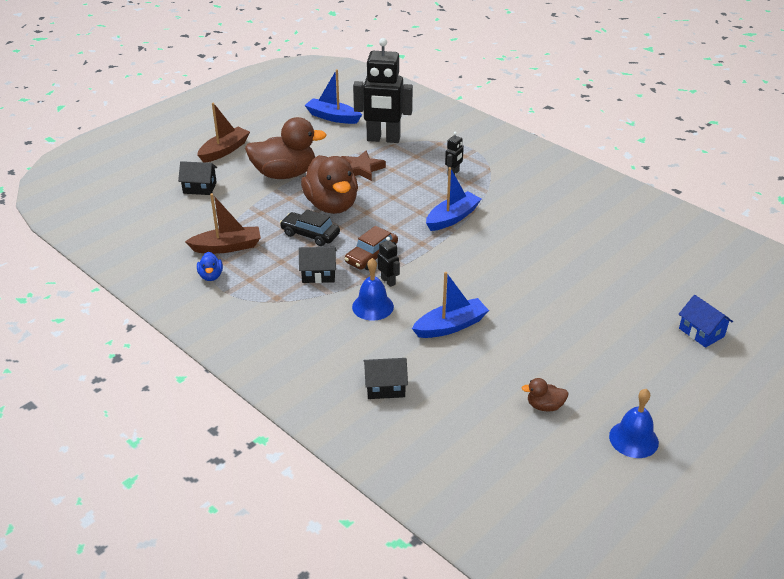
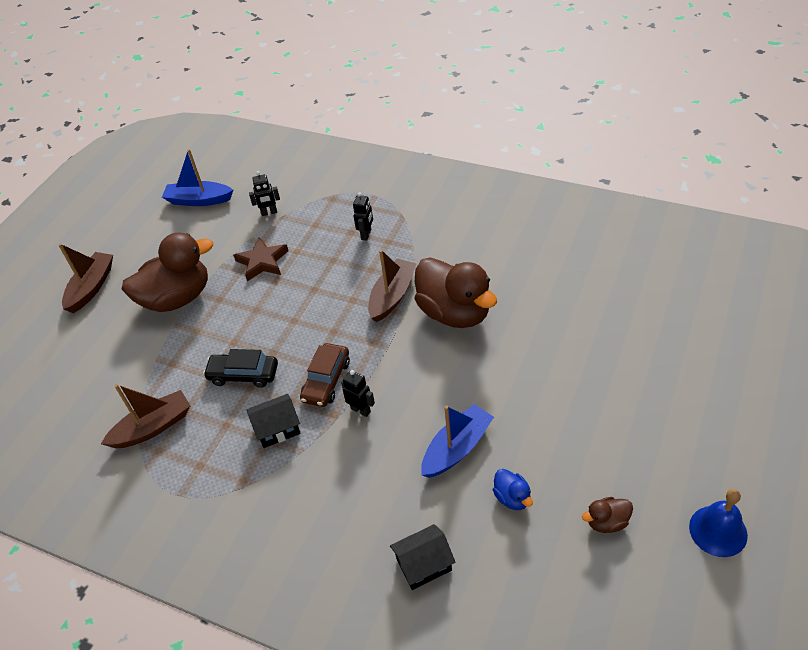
camera: 15 degrees left, 10 degrees up
(200, 188) = (84, 351): black house -> none
(211, 276) = (151, 478): blue duck -> blue duck (512, 498)
(331, 205) = (250, 324): brown duck -> brown duck (454, 313)
(372, 306) = (359, 452): blue bell -> none
(383, 139) = (269, 213): black robot -> black robot, size x0.42
(452, 218) = (392, 296): blue boat -> brown boat
(701, 332) = (716, 359): blue house -> none

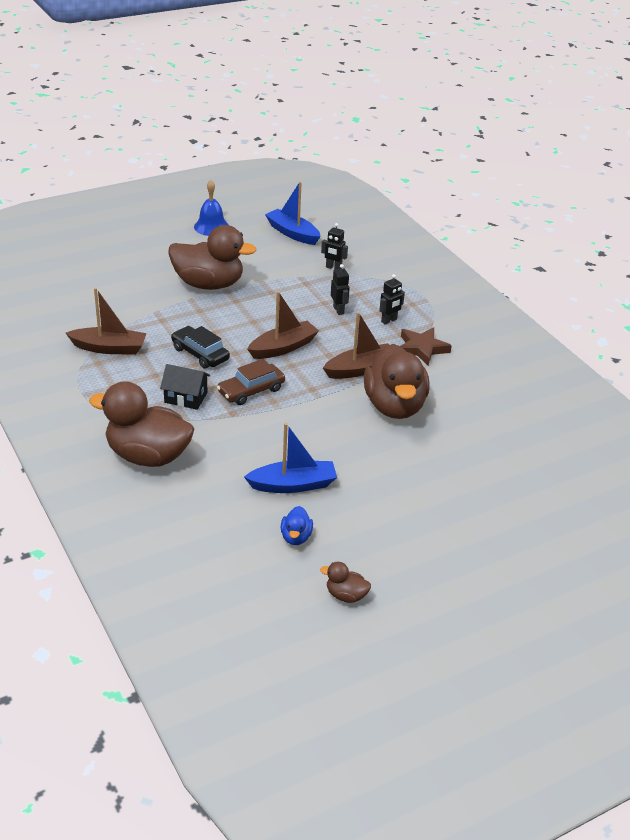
camera: 30 degrees right, 10 degrees down
(91, 287) = (161, 246): brown boat -> brown boat (283, 347)
(262, 262) = (292, 295): brown star -> brown star (422, 349)
(307, 515) = (148, 456): none -> brown duck
(361, 410) = (254, 422): black robot -> black robot (338, 310)
(424, 565) = (189, 532): black house -> none
(718, 531) = (424, 657): blue bell -> blue bell (211, 227)

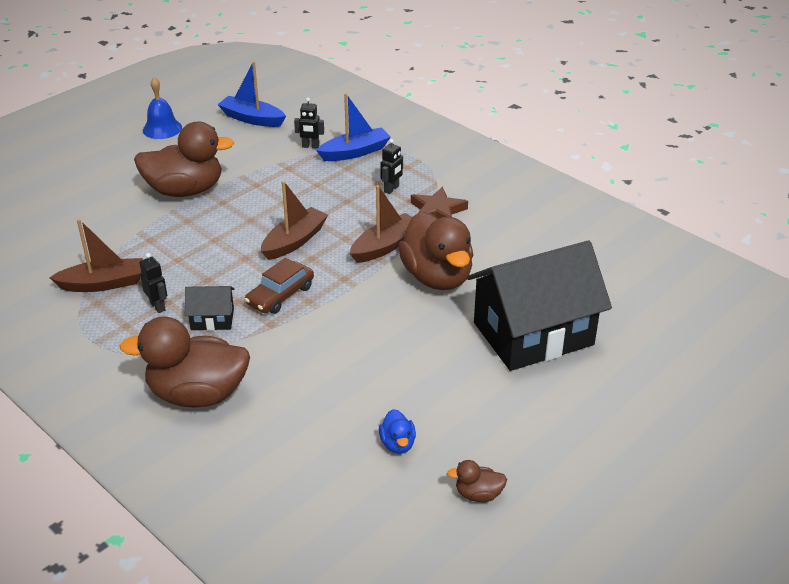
camera: 15 degrees left, 0 degrees up
(200, 354) = (208, 267): black car -> none
(293, 485) = (369, 387): blue boat -> blue boat (355, 152)
(338, 310) = (335, 189): black robot -> black robot (158, 306)
(458, 475) = (533, 334): none -> black house

